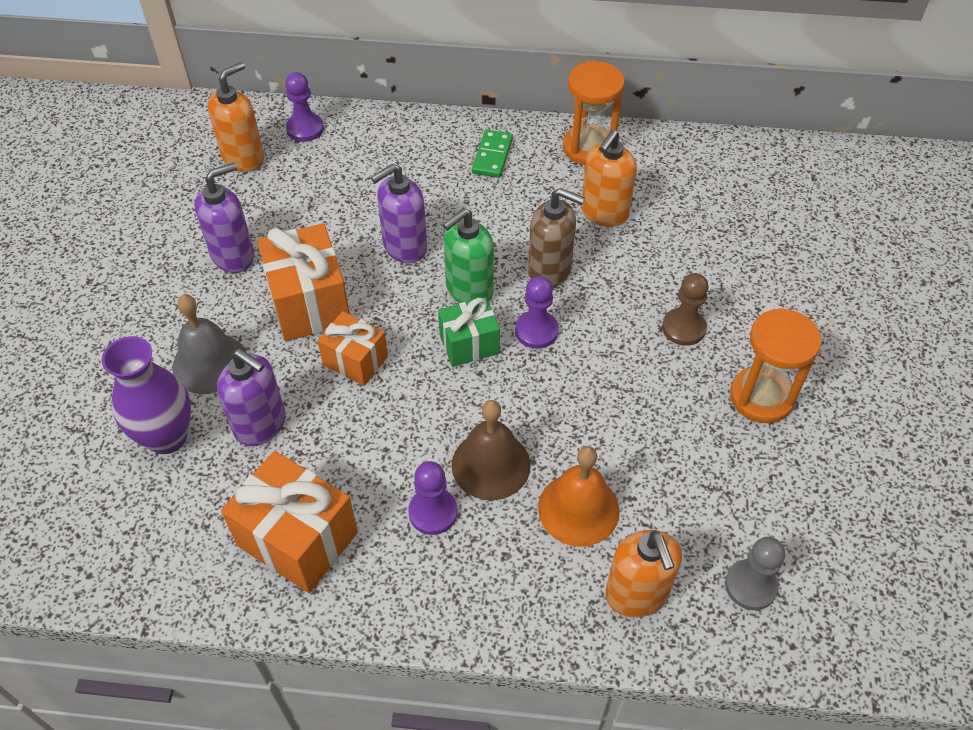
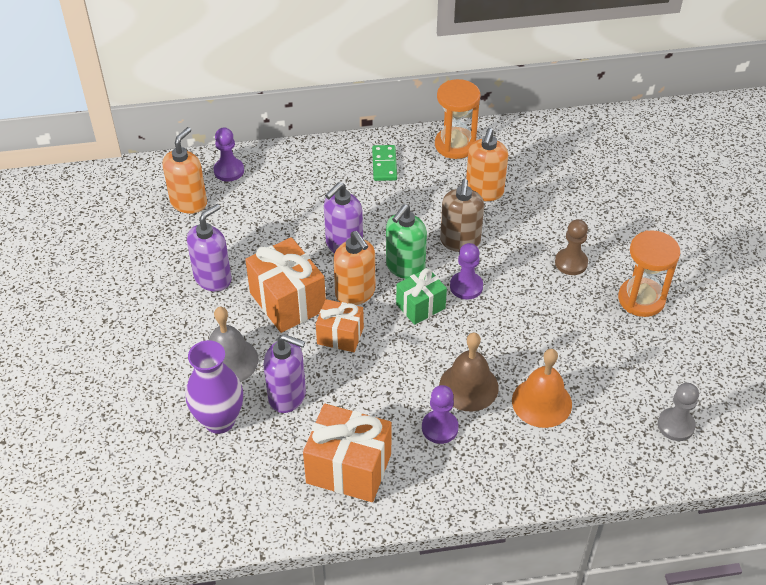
camera: 15 degrees left, 5 degrees down
(550, 271) = (460, 241): brown soap dispenser -> brown soap dispenser turned 90 degrees clockwise
(636, 594) = (602, 449): orange soap dispenser -> orange soap dispenser (355, 293)

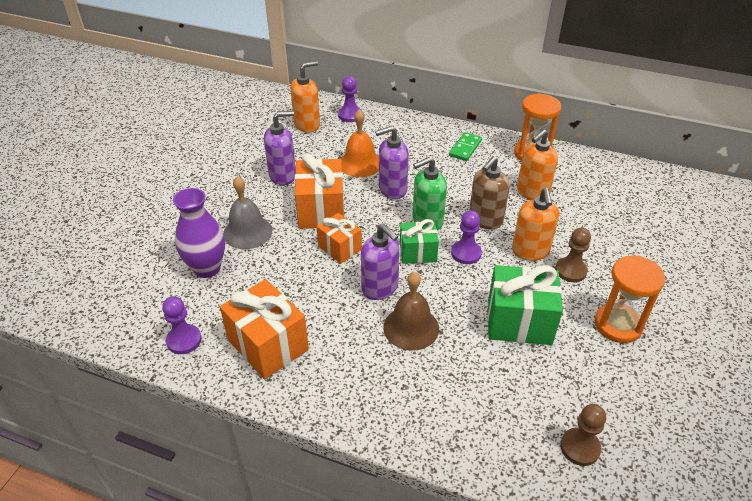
camera: 30 degrees right, 5 degrees down
(287, 396) = (267, 273): purple soap dispenser -> purple soap dispenser (380, 288)
(355, 293) = (375, 224): orange soap dispenser -> orange soap dispenser (530, 251)
(440, 428) = (362, 348): purple pawn -> purple pawn (184, 340)
(541, 402) = (464, 368): orange bell -> orange bell (360, 163)
(558, 335) = (519, 321): none -> green gift
(676, 425) = (580, 447): grey pawn -> brown pawn

